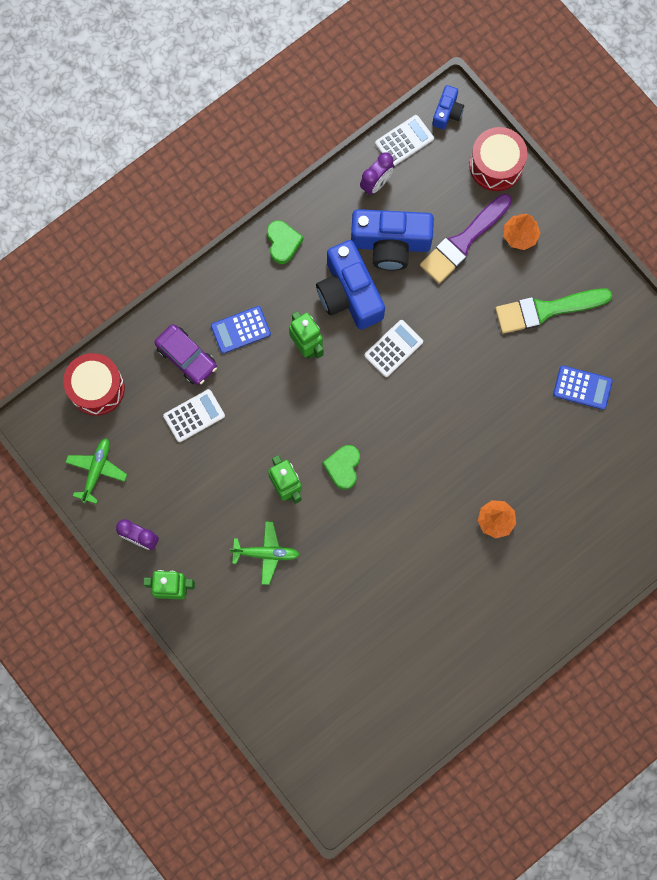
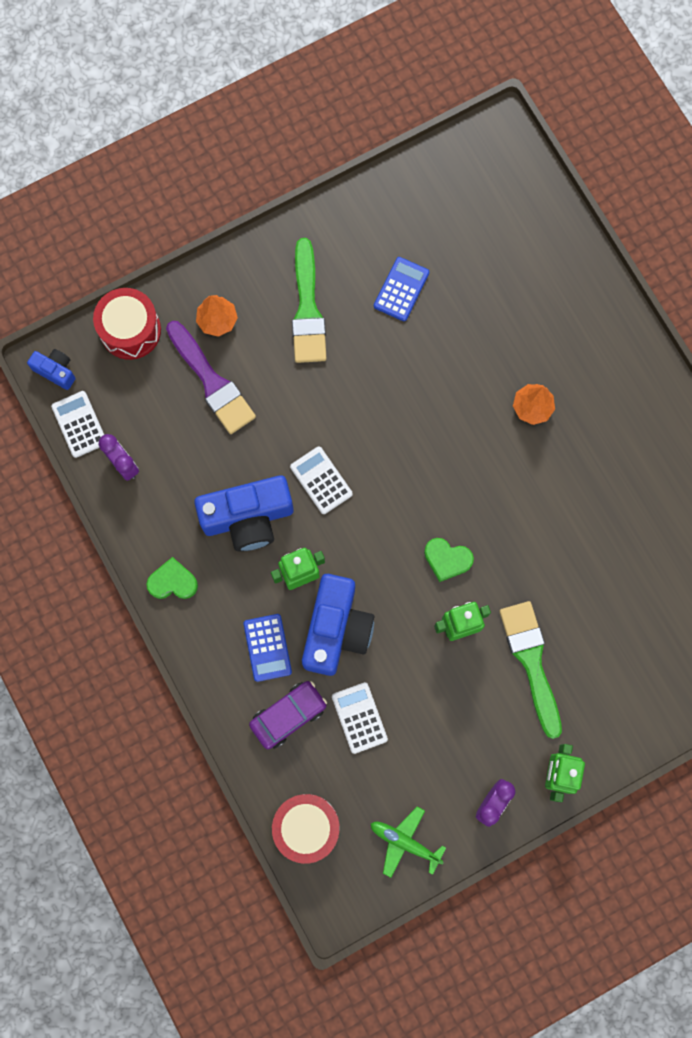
camera: 80 degrees left, 0 degrees up
(266, 553) = (531, 661): green plane -> green brush
(390, 244) = (198, 462): blue camera -> blue camera (336, 629)

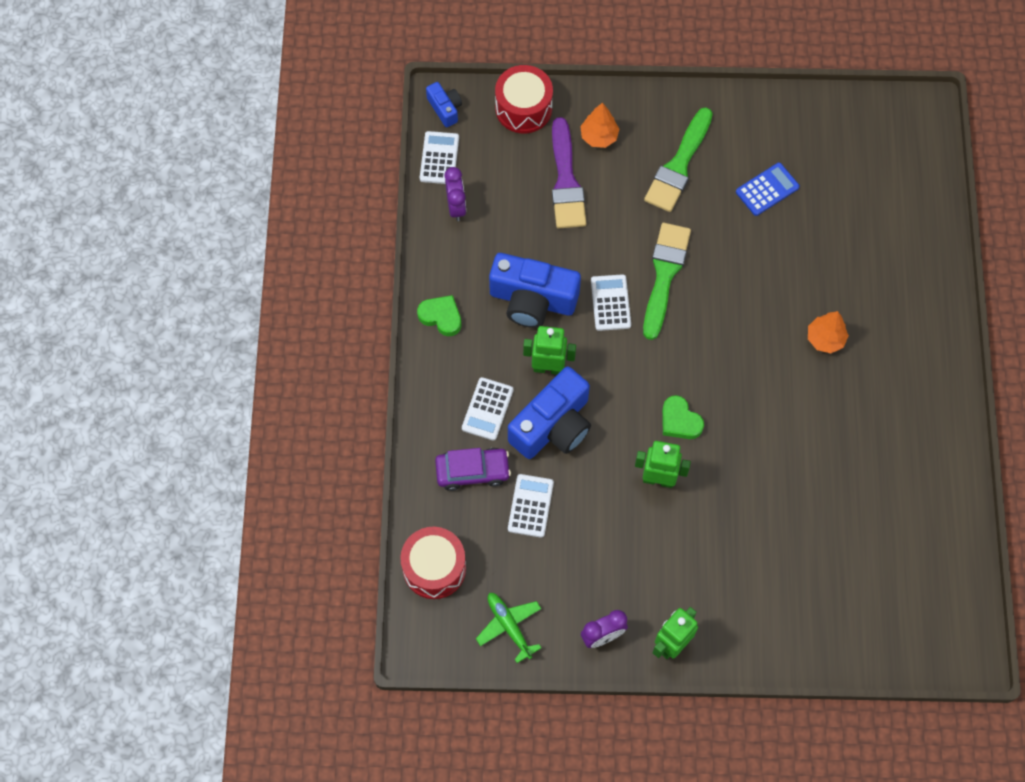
camera: 30 degrees right, 10 degrees down
(267, 647) = (487, 409): blue calculator -> white calculator
(531, 661) = (704, 541): green brush -> green brush (664, 275)

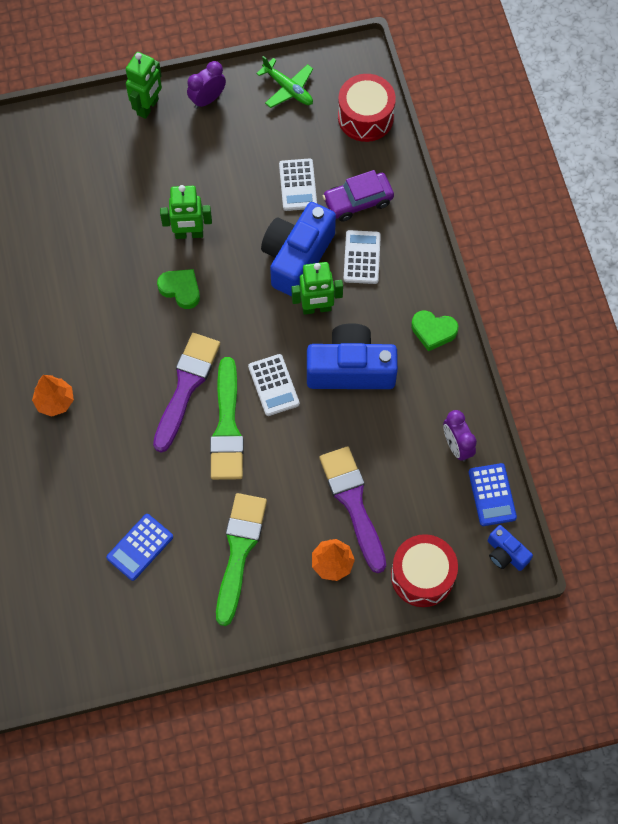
camera: 165 degrees right, 0 degrees up
(439, 158) = (492, 495): white calculator -> blue calculator
(695, 322) = (186, 386): none -> purple brush

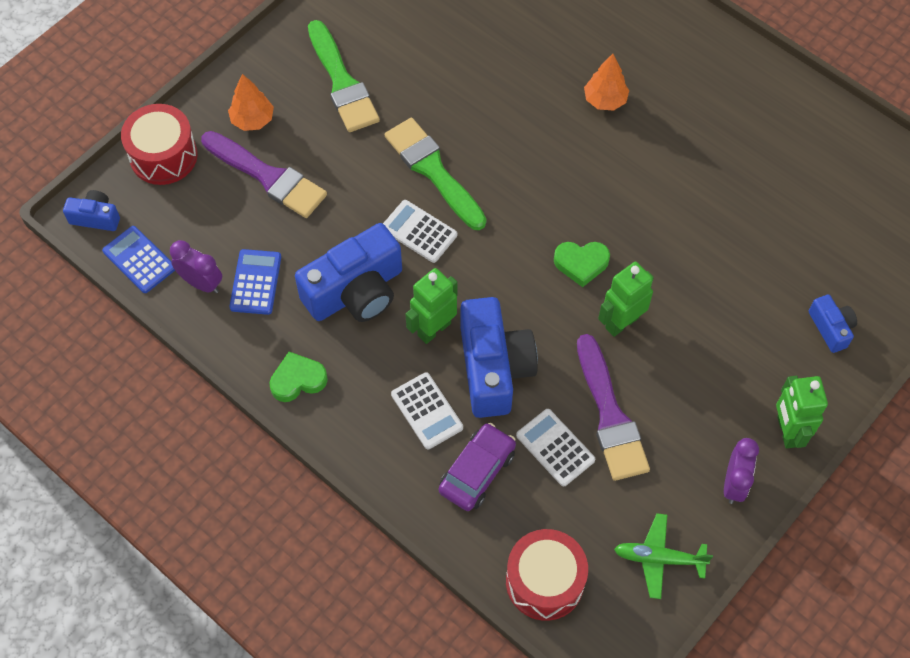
camera: 145 degrees right, 5 degrees down
(60, 147) = (831, 328): none -> blue camera
(140, 547) = (429, 38): blue calculator -> blue calculator (255, 282)
(186, 386) = (500, 182): purple brush -> purple brush (610, 415)

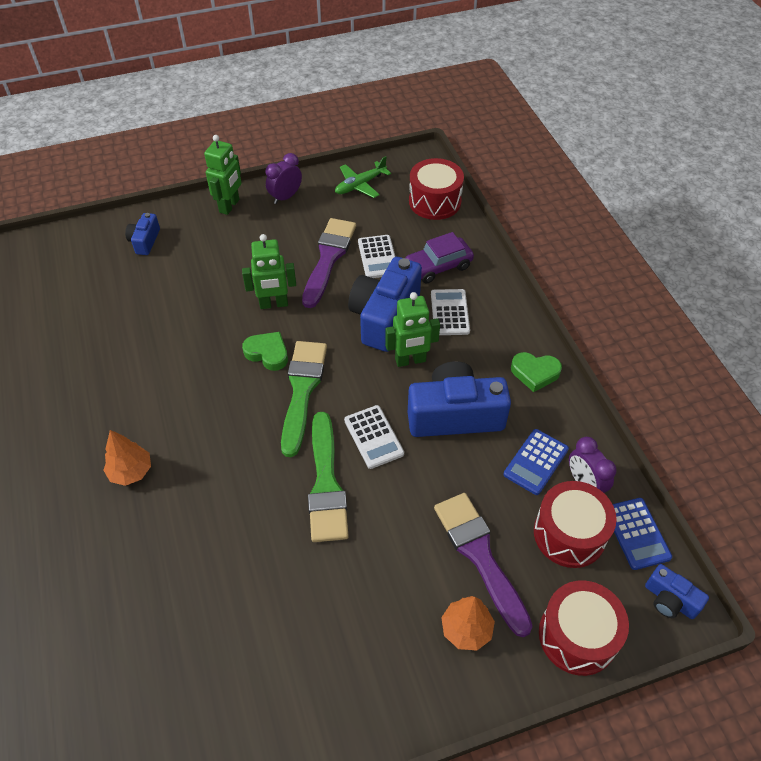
camera: 150 degrees left, 10 degrees down
(199, 231) = (569, 534): none -> red drum
(342, 82) = (352, 624): green brush -> green brush (302, 390)
(659, 558) = (360, 185): green plane -> green plane turned 105 degrees clockwise

